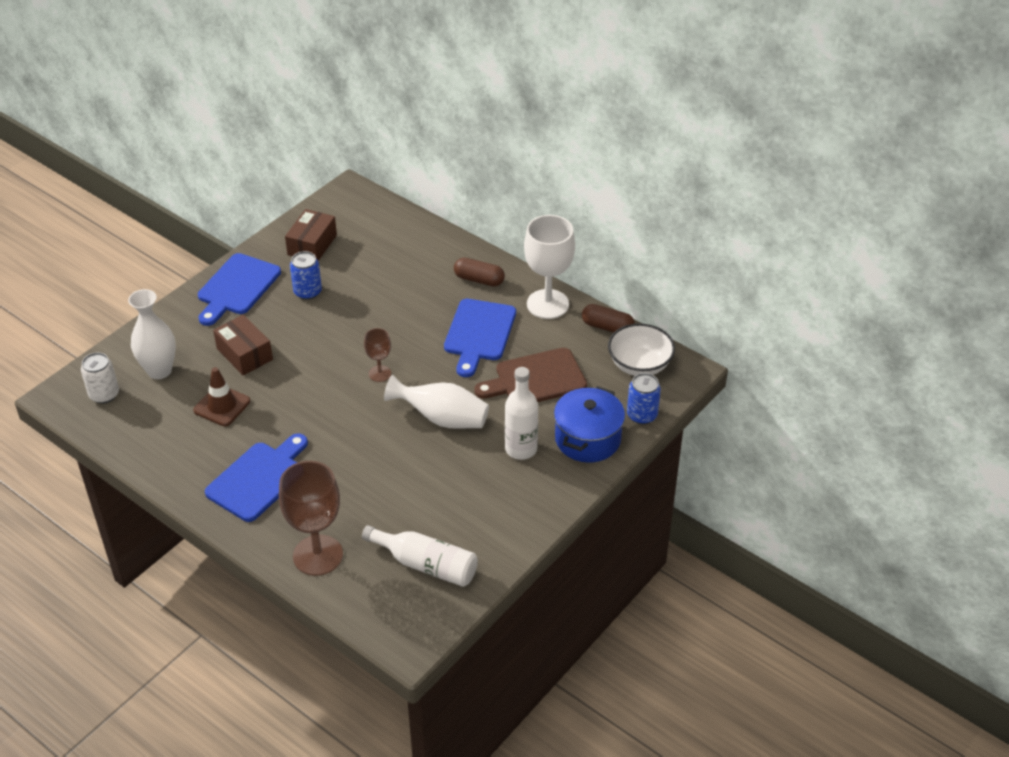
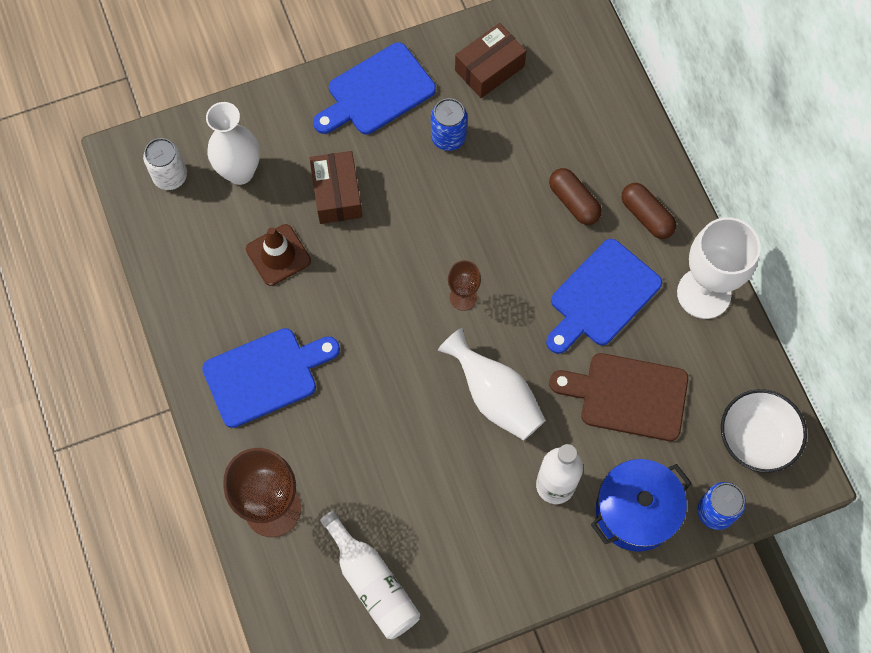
camera: 30 degrees right, 25 degrees up
(607, 327) = (752, 364): brown capsule -> brown capsule (574, 202)

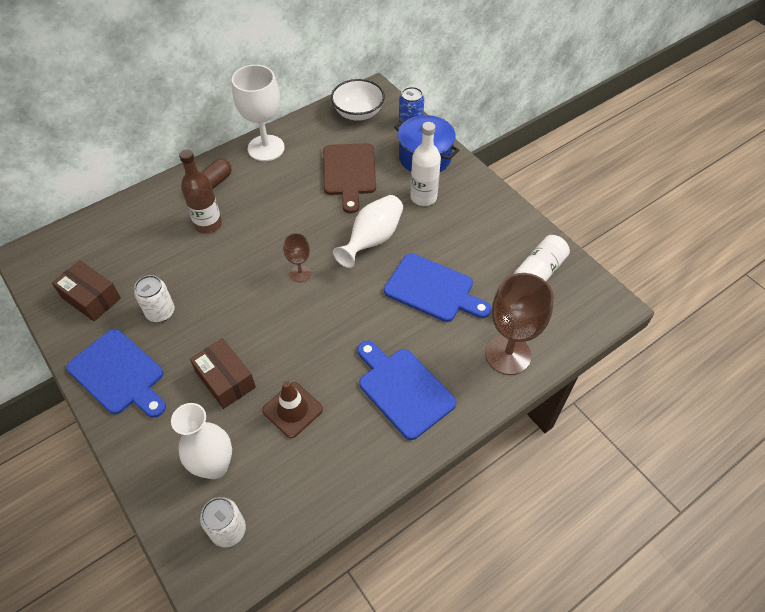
camera: 105 degrees left, 15 degrees down
(337, 194) = (225, 380): brown box -> brown box turned 75 degrees clockwise
(448, 137) = (160, 312): blue can -> white can
(574, 202) = (208, 224): brown capsule -> brown bottle
(601, 297) = (281, 197): blue cutting board -> blue cutting board (433, 289)

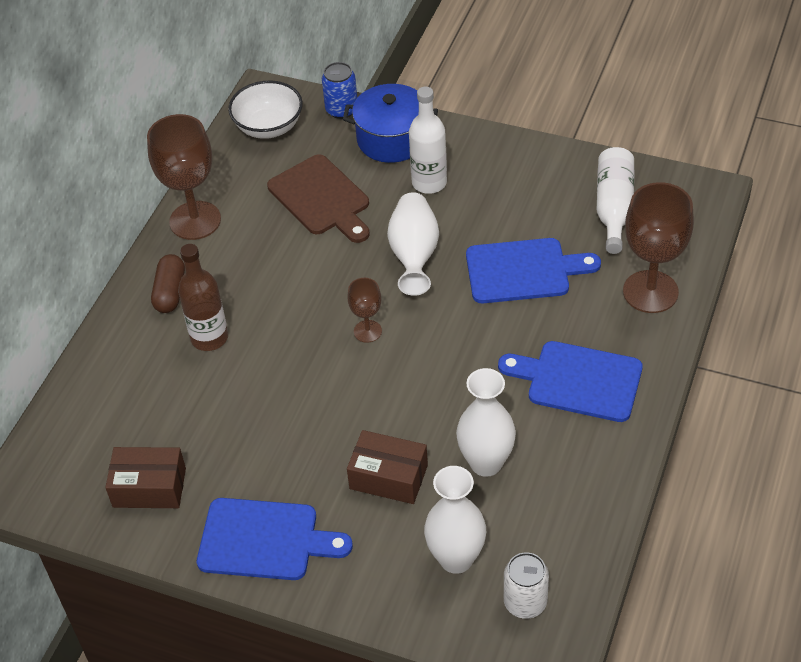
camera: 30 degrees left, 5 degrees down
(160, 312) = (248, 455): white can -> none
(266, 148) = (195, 220): white goblet -> brown goblet
(292, 410) = (486, 463): brown traffic cone -> white vase

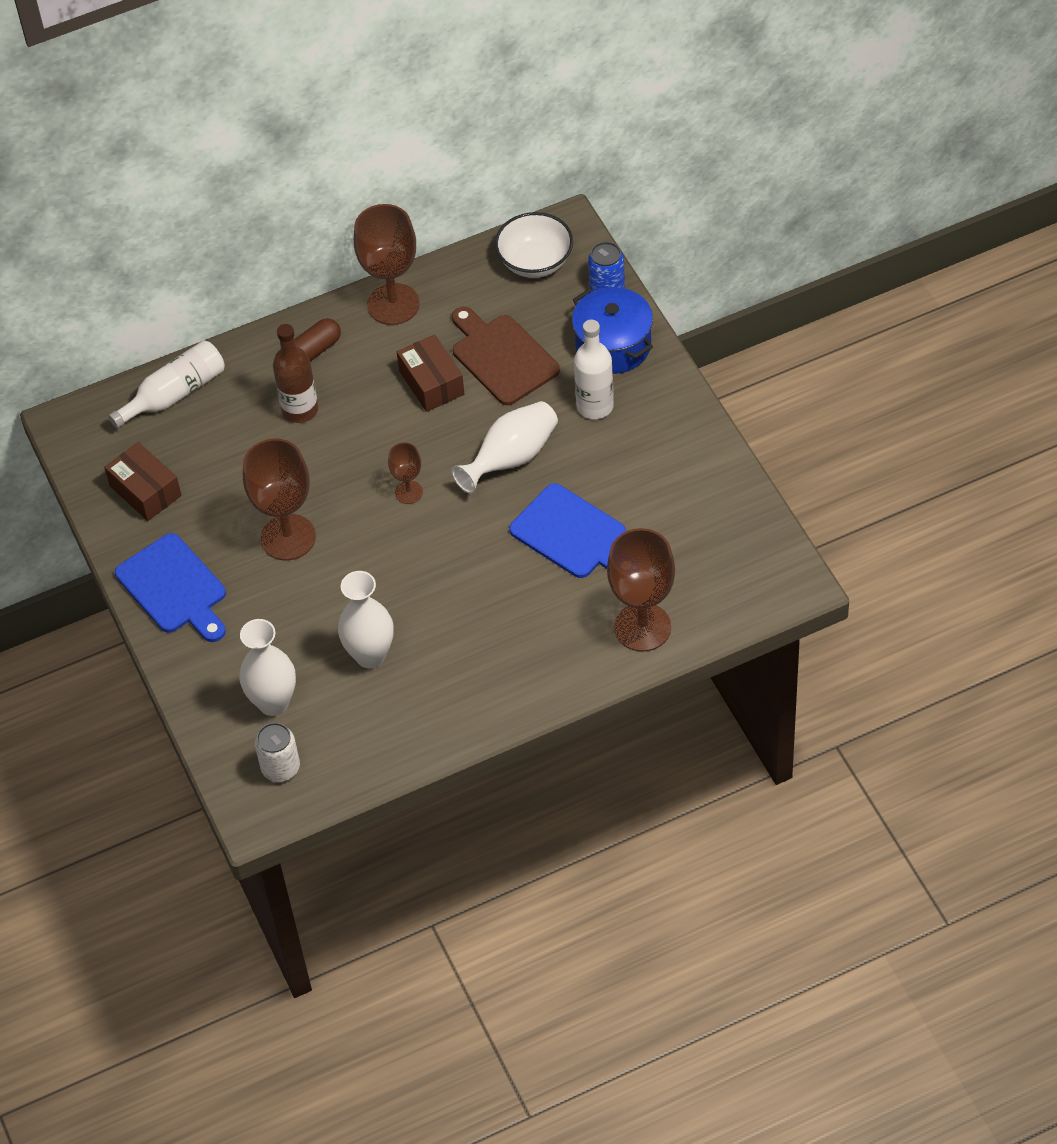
camera: 45 degrees right, 5 degrees up
(313, 431) = (288, 537): none -> brown goblet
(321, 198) = (502, 357): brown cutting board -> brown cutting board turned 135 degrees clockwise
(388, 477) = (297, 611): brown box -> brown box (431, 383)
(578, 380) = (504, 650): blue cutting board -> none
(614, 207) = (705, 538): white bottle -> white bottle (175, 394)

